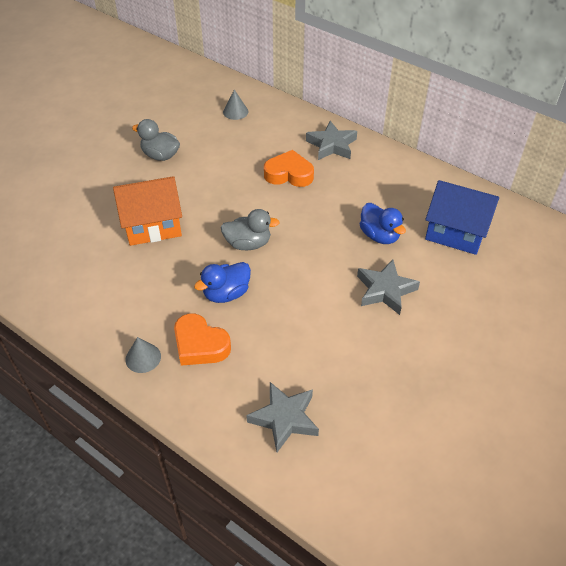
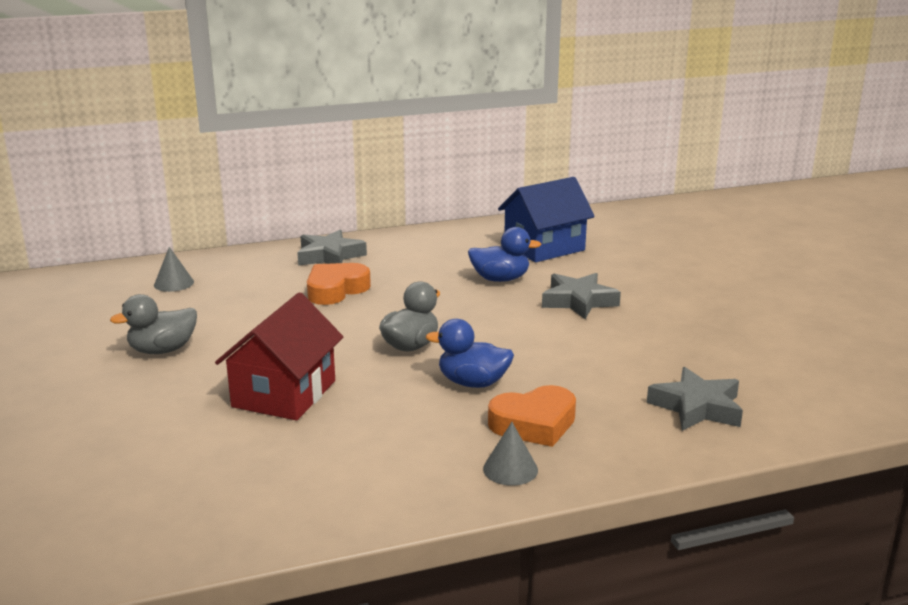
camera: 55 degrees left, 25 degrees down
(152, 225) = (284, 394): orange house -> red house
(226, 293) = (473, 383): blue duck -> blue duck turned 105 degrees clockwise

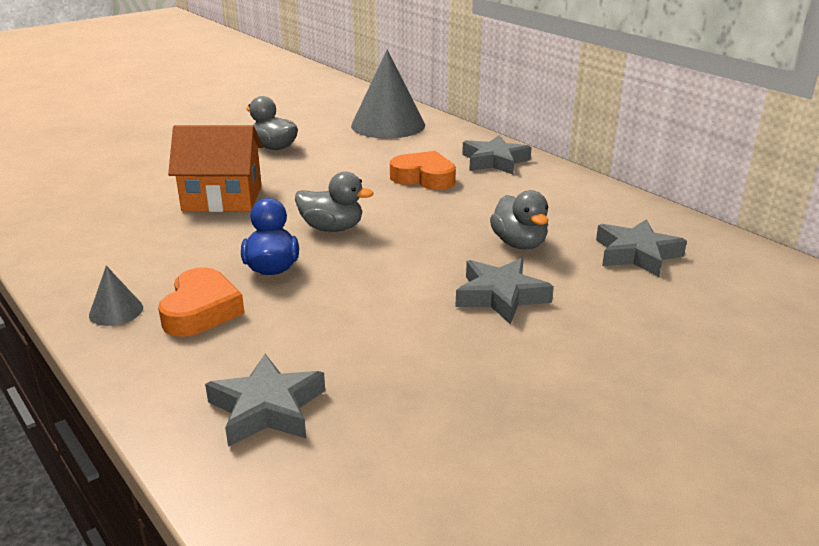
camera: 70 degrees right, 5 degrees up
(173, 283) = (388, 125): grey cone -> grey cone, size x2.29
(284, 394) = (222, 198): red house -> orange house
(500, 279) = (519, 244): blue duck -> grey duck
(534, 424) = (201, 310): orange heart -> orange heart turned 135 degrees counterclockwise
(544, 247) = (636, 254): blue house -> grey star

